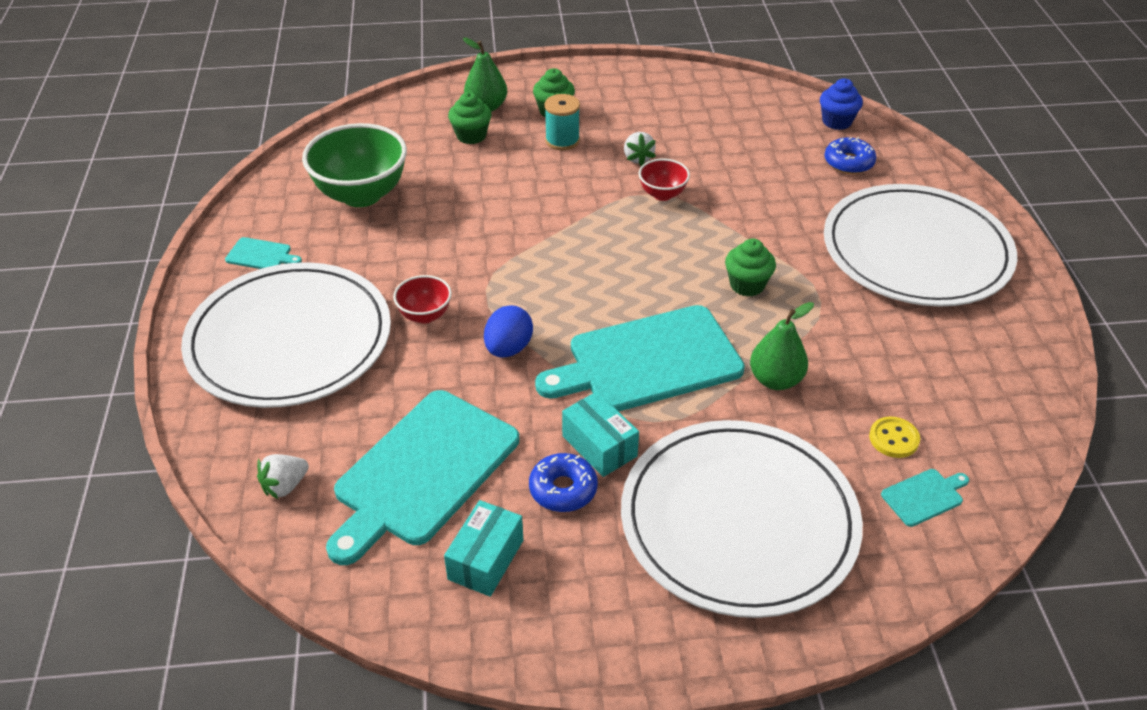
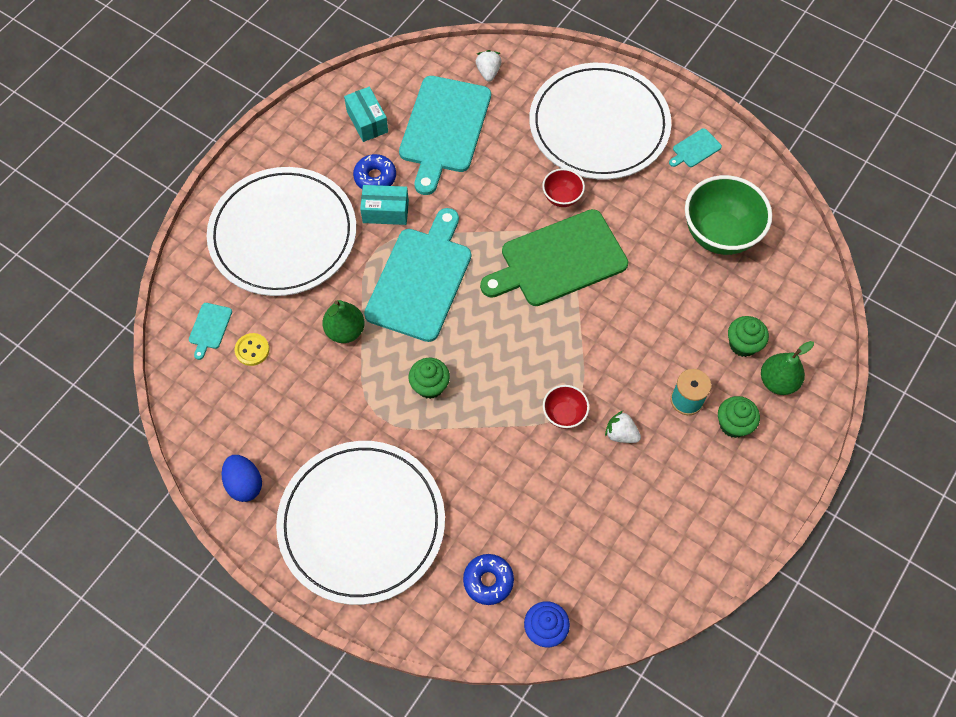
camera: 130 degrees right, 20 degrees up
(422, 471) = (444, 129): turquoise cutting board -> turquoise cutting board turned 150 degrees counterclockwise
(507, 277) = (558, 260): none -> green cutting board
(508, 348) = (495, 220): blue egg -> blue egg (244, 484)

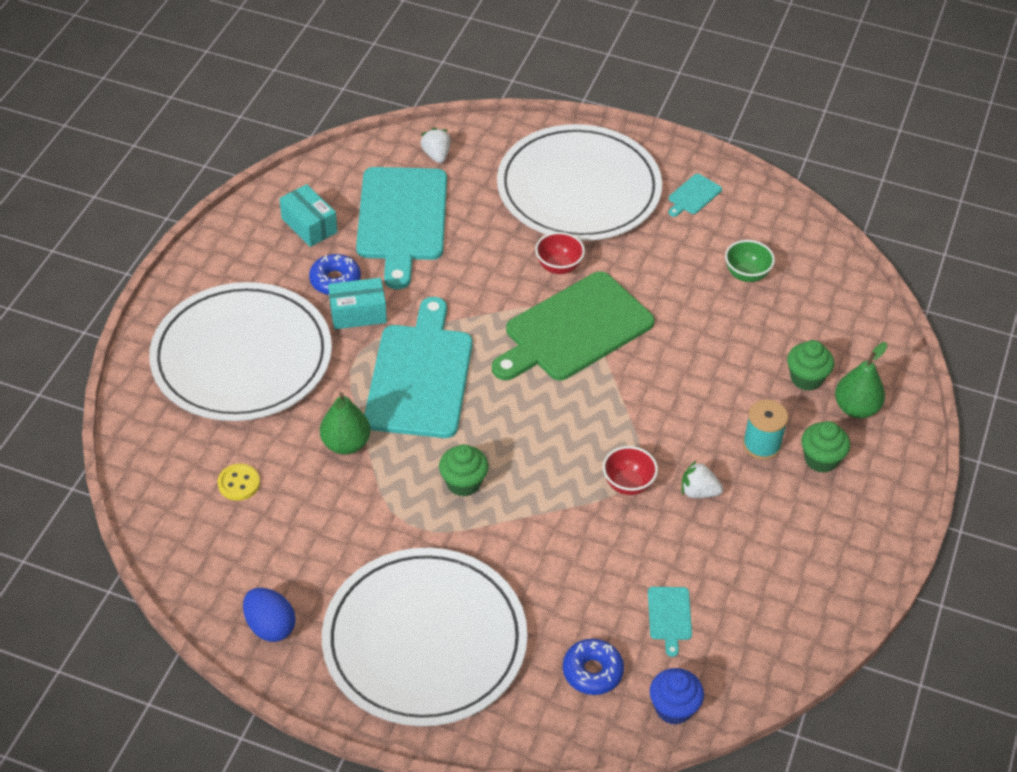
camera: 15 degrees left, 15 degrees down
(209, 328) = (179, 469): turquoise cutting board -> turquoise cutting board (669, 616)
(719, 234) = (746, 274): green bowl -> green bowl, size x0.50

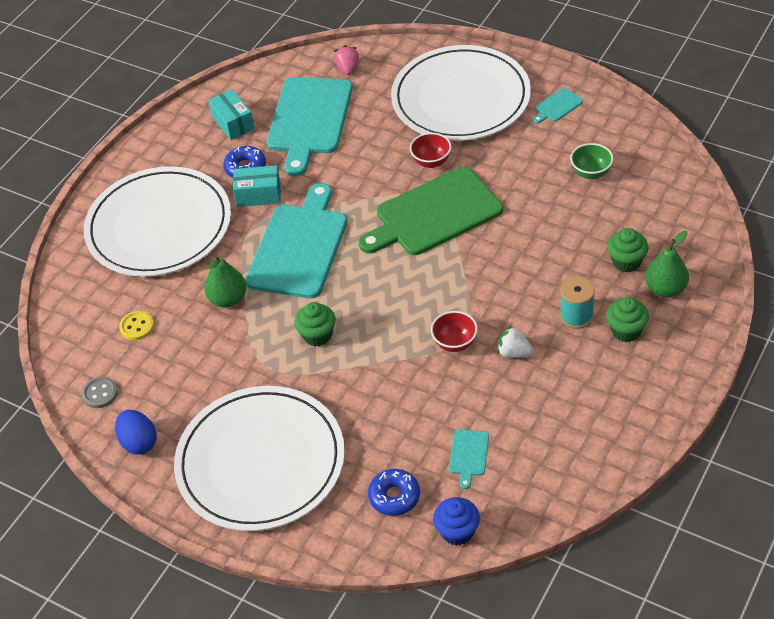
camera: 15 degrees right, 0 degrees up
(209, 569) = (100, 393): none -> grey button
(436, 155) = (347, 68): white strawberry -> pink strawberry

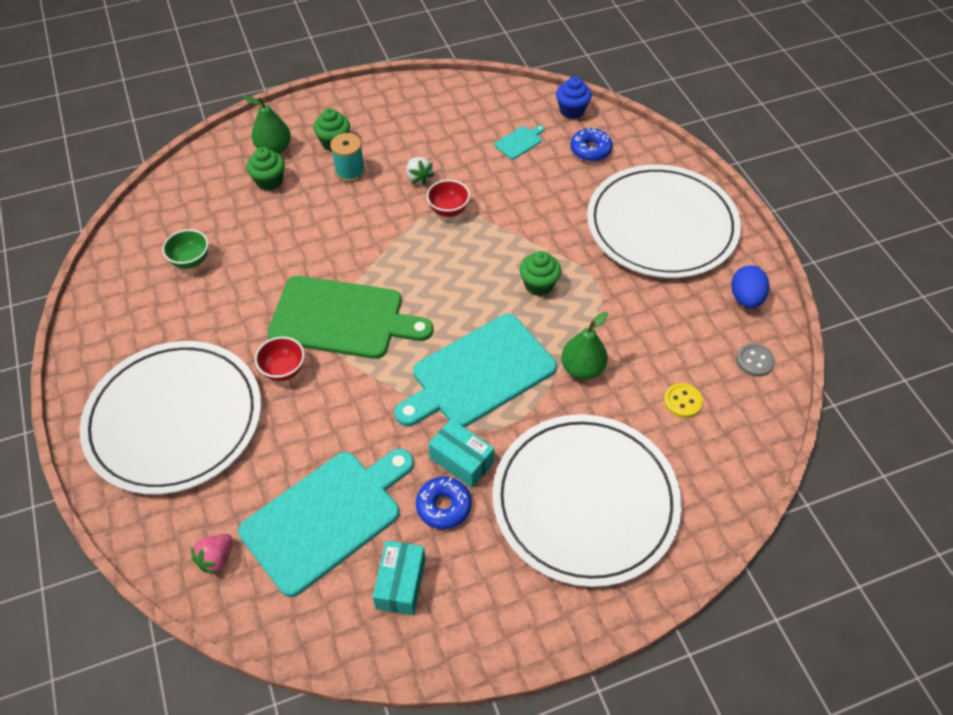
camera: 145 degrees left, 5 degrees up
(557, 106) = (121, 341): turquoise cutting board -> none

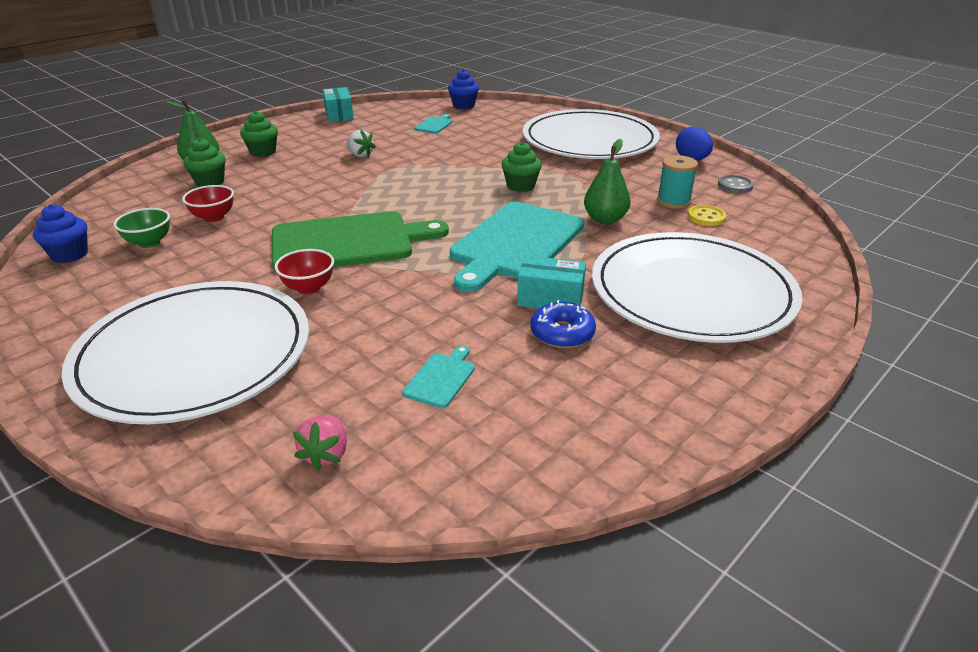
camera: 25 degrees left, 20 degrees down
(130, 256) = (70, 255): none -> blue cupcake
(326, 517) = (441, 378): turquoise cutting board -> turquoise cutting board, size x0.40
(350, 172) = (290, 163): turquoise spool -> turquoise spool (673, 201)
(401, 584) = (570, 403): turquoise box -> turquoise box (339, 115)
(448, 210) = (403, 165): red bowl -> red bowl (213, 217)
(590, 150) = (496, 119): blue donut -> none

